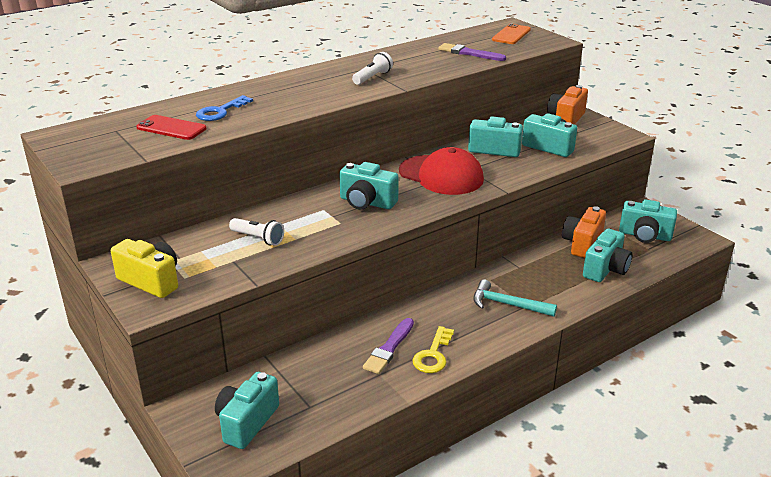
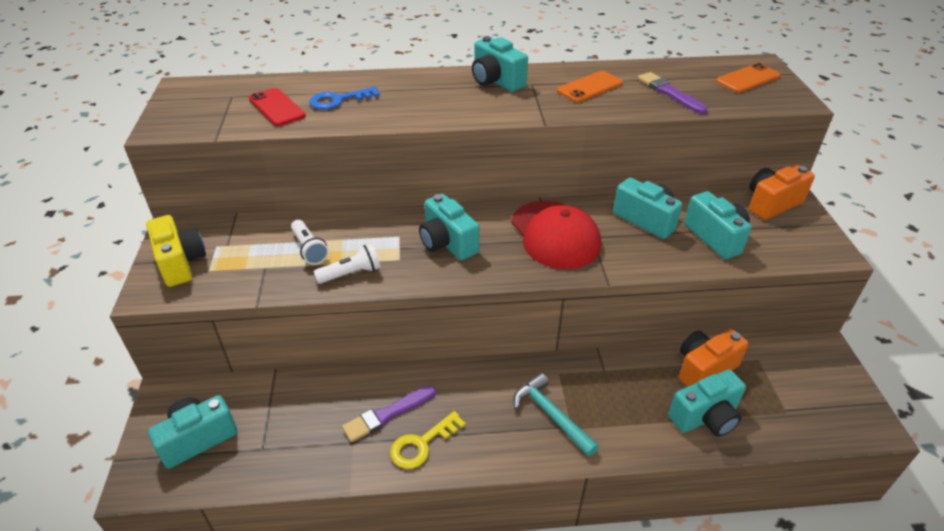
camera: 30 degrees right, 10 degrees up
(372, 77) = (527, 98): white flashlight -> white flashlight (351, 273)
(410, 61) = (589, 87): none -> orange phone
(645, 235) = (795, 389): turquoise camera -> turquoise camera (496, 81)

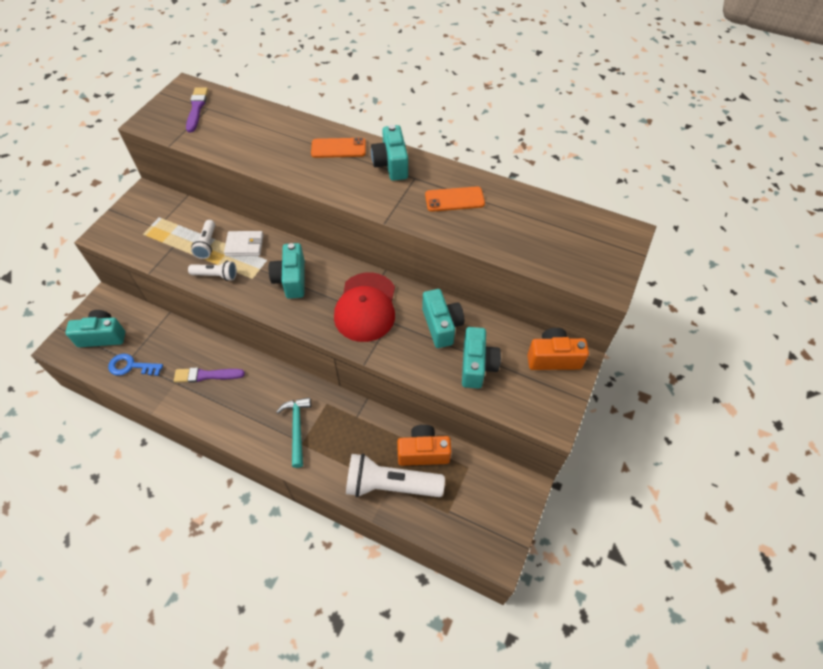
camera: 30 degrees right, 15 degrees up
(181, 263) = (132, 221): yellow camera -> none
(277, 107) = (225, 131): red phone -> none
(338, 100) = (269, 140): blue key -> blue key (131, 366)
(358, 233) = (244, 245): none -> white wallet
(422, 444) = (210, 405): yellow key -> none
(669, 93) = (511, 231): purple brush -> purple brush (196, 108)
(705, 417) = (390, 485): turquoise camera -> white flashlight
(748, 79) = (594, 244): orange phone -> orange phone (338, 148)

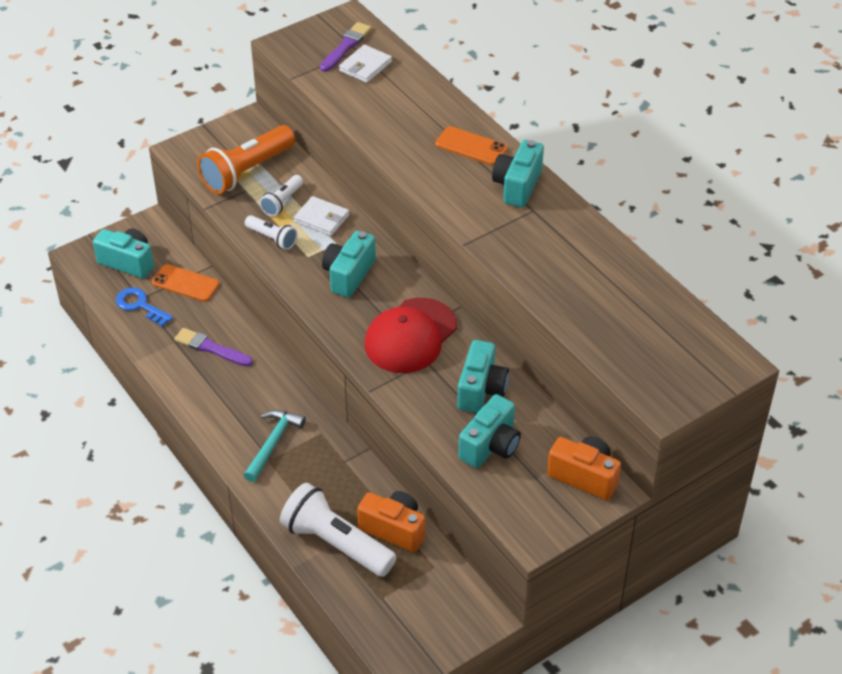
camera: 30 degrees right, 10 degrees down
(165, 232) = (247, 171): none -> orange flashlight
(221, 118) = (365, 66): none -> white wallet
(454, 199) = (560, 250): orange phone -> orange phone (185, 283)

